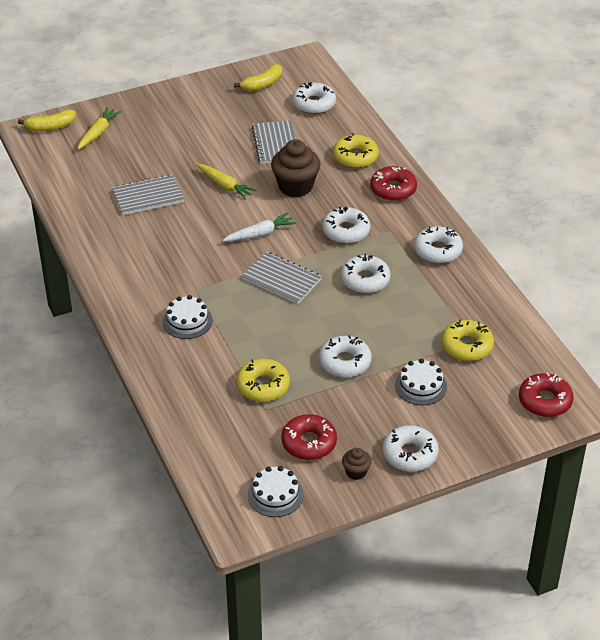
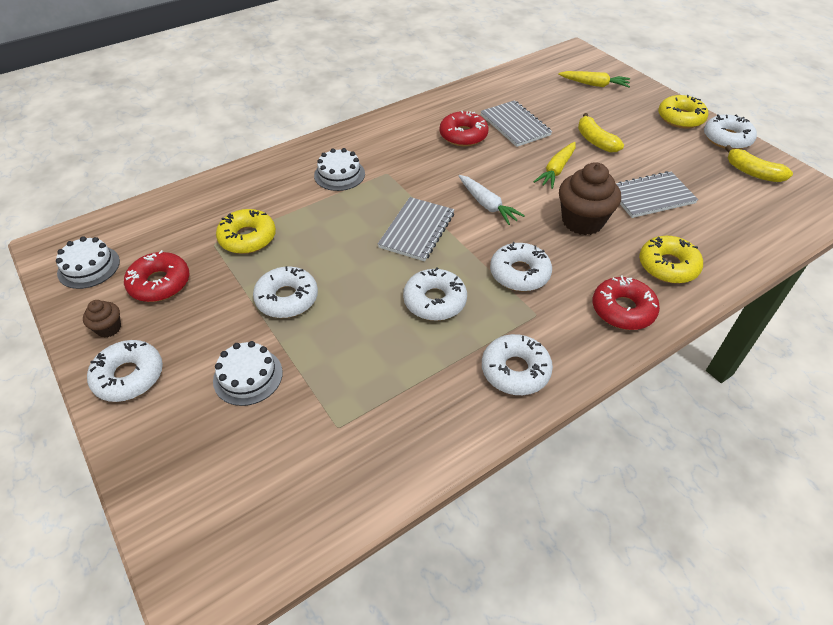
camera: 80 degrees right, 5 degrees up
(50, 127) = (586, 60): yellow banana -> yellow banana (595, 141)
(314, 104) = (749, 217): white donut -> white donut (727, 138)
(467, 346) = (326, 422): yellow donut -> yellow donut (680, 118)
(545, 401) = (215, 537): red donut -> red donut (463, 135)

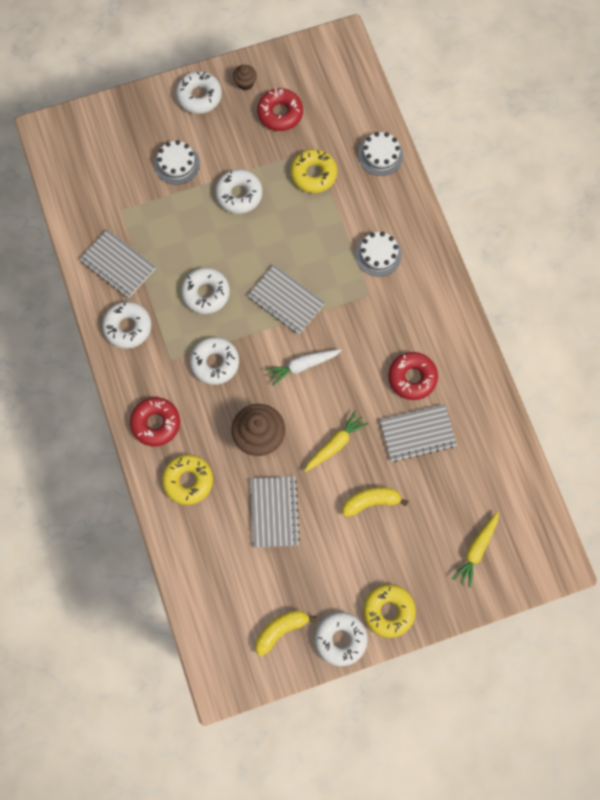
camera: 105 degrees right, 25 degrees up
(89, 267) = (311, 67): white cake -> white cake (380, 155)
(427, 407) = (118, 265): none -> grey notebook
(556, 170) = (335, 444): yellow carrot -> yellow carrot turned 90 degrees clockwise

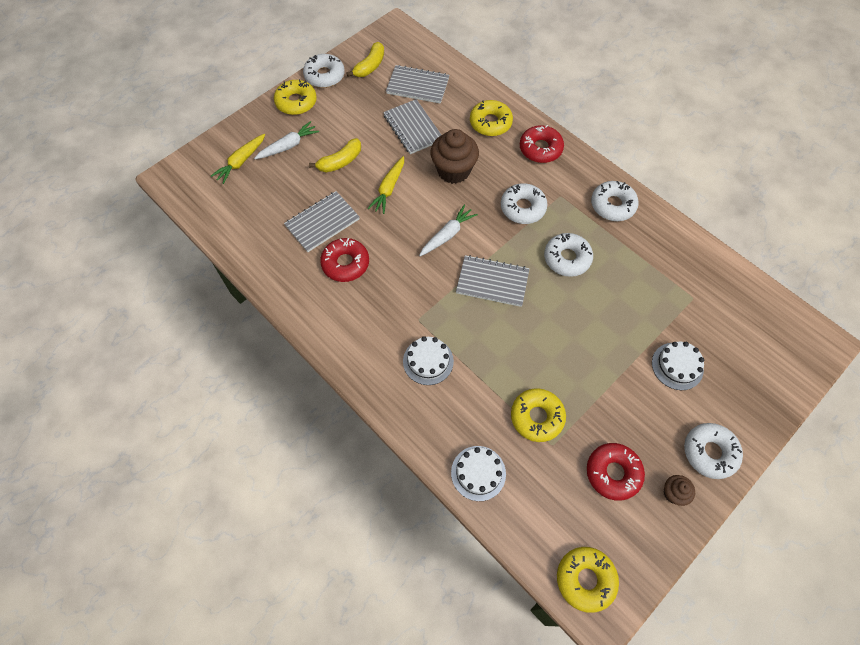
camera: 155 degrees right, 10 degrees down
(118, 265) = (659, 250): grey notebook -> grey notebook (417, 86)
(239, 194) = (597, 361): white donut -> none
(341, 61) = (585, 579): none -> yellow donut
(419, 549) = (288, 146): none -> white carrot
(476, 550) = (241, 162): yellow carrot -> yellow carrot turned 150 degrees counterclockwise

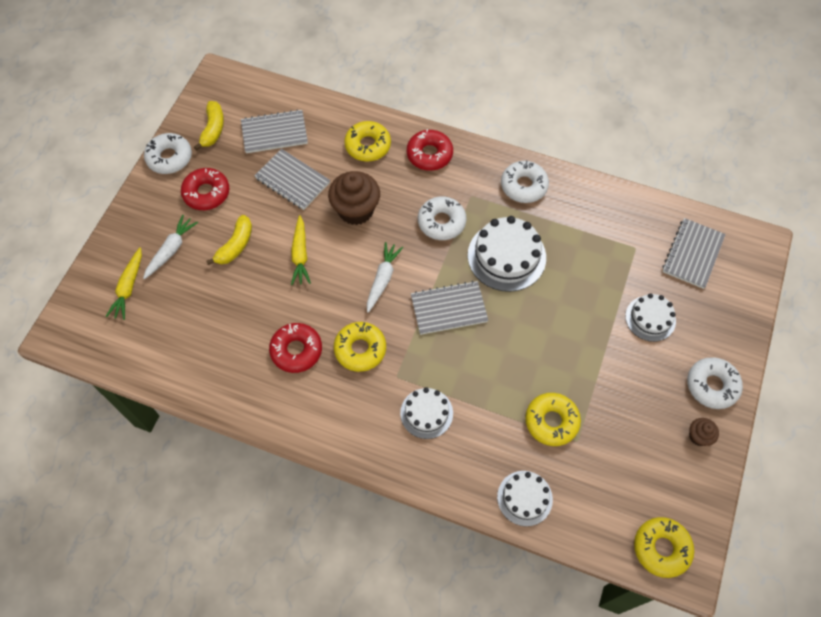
camera: 25 degrees left, 0 degrees up
(296, 102) = (154, 198): yellow donut -> yellow donut (360, 349)
(322, 222) = (250, 318): grey notebook -> grey notebook (692, 254)
(567, 258) = (506, 256): white donut -> white cake
(613, 473) = (640, 442): red donut -> red donut (206, 193)

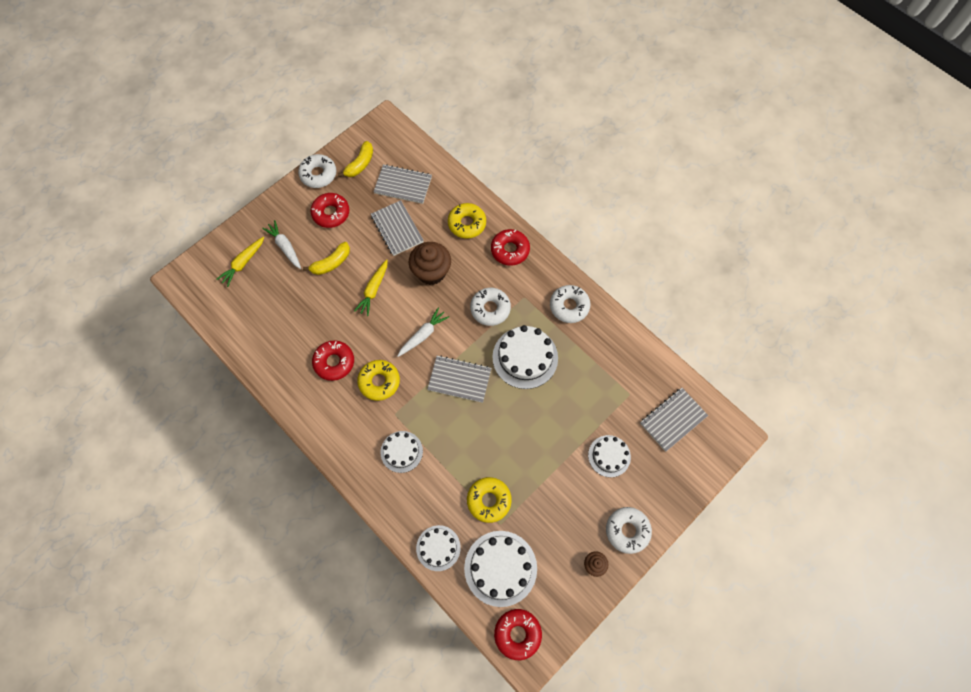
camera: 25 degrees right, 5 degrees up
(171, 250) = (285, 247): white carrot -> white carrot turned 90 degrees counterclockwise
(604, 487) = (500, 568): none -> white cake
(661, 548) = (517, 634): yellow donut -> red donut

